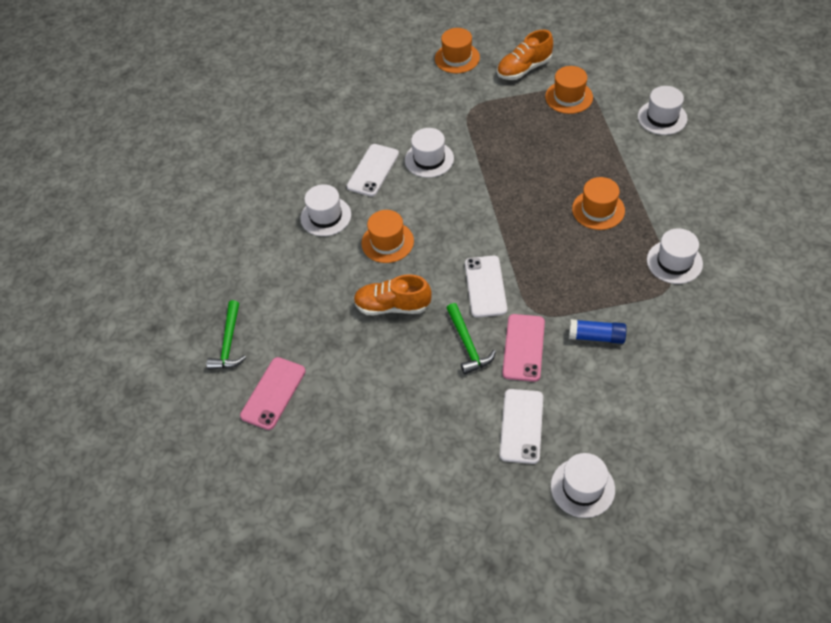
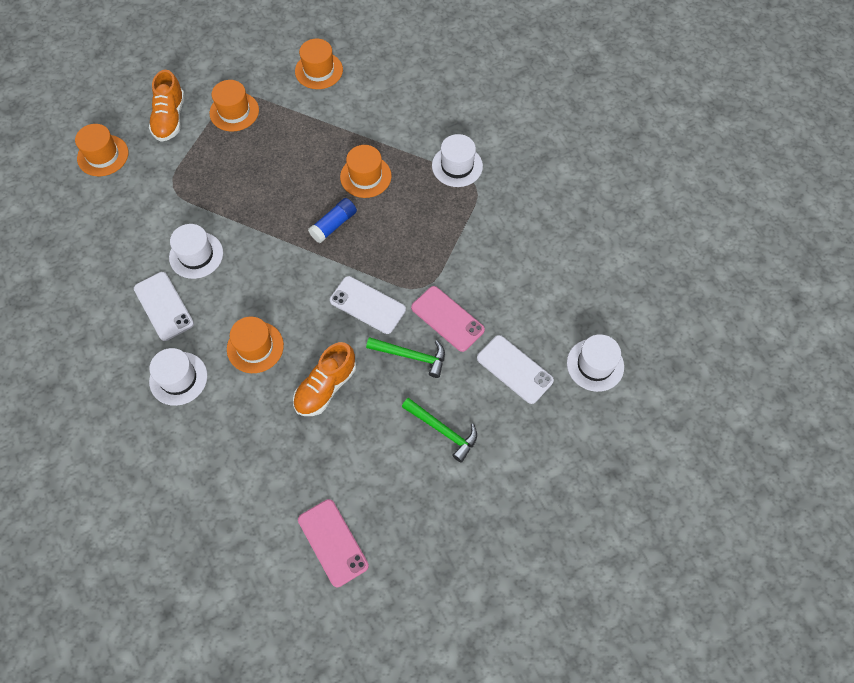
camera: 60 degrees left, 10 degrees up
(228, 343) = (245, 551): green hammer -> green hammer (443, 431)
(596, 337) = (478, 263): blue glue stick -> blue glue stick (333, 225)
(662, 117) = (319, 70): white hat -> orange hat

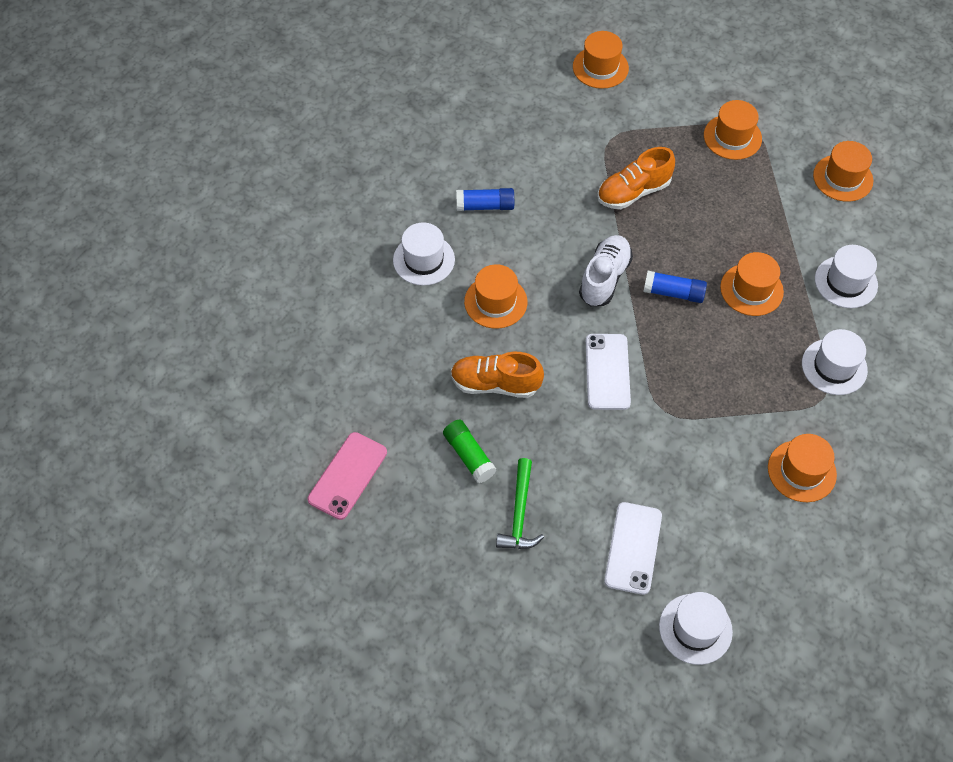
camera: 60 degrees right, 5 degrees down
(163, 306) = (485, 206): white phone -> blue glue stick
(170, 118) = (681, 92): orange shoe -> orange shoe (633, 192)
(196, 255) = (554, 200): white hat -> white hat (846, 282)
(289, 261) = (604, 278): none -> white shoe
(374, 440) = (469, 456): none -> green glue stick
(411, 356) = (579, 442): green hammer -> none
(447, 319) = (645, 453): pink phone -> none
(520, 232) = (801, 471): none -> orange hat

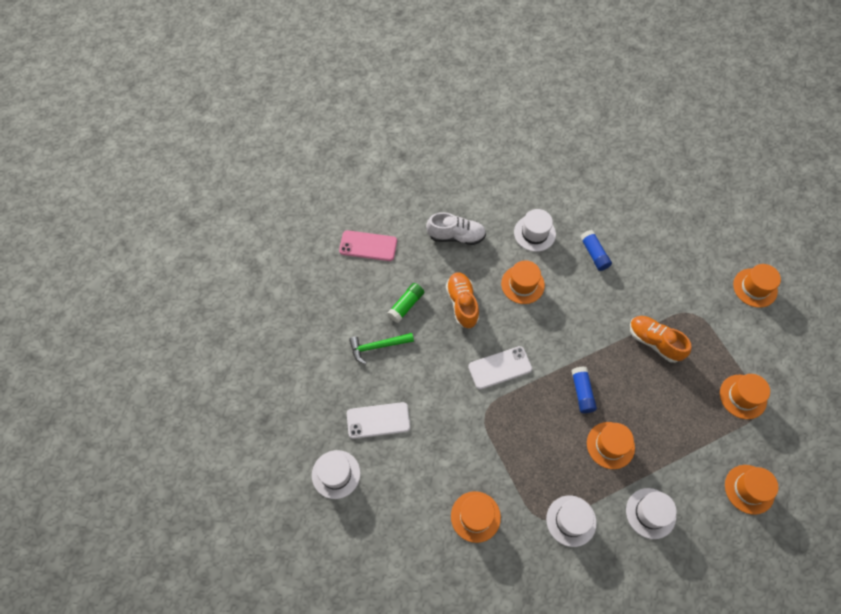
camera: 70 degrees right, 5 degrees up
(604, 278) = (572, 344): white shoe -> white shoe (456, 236)

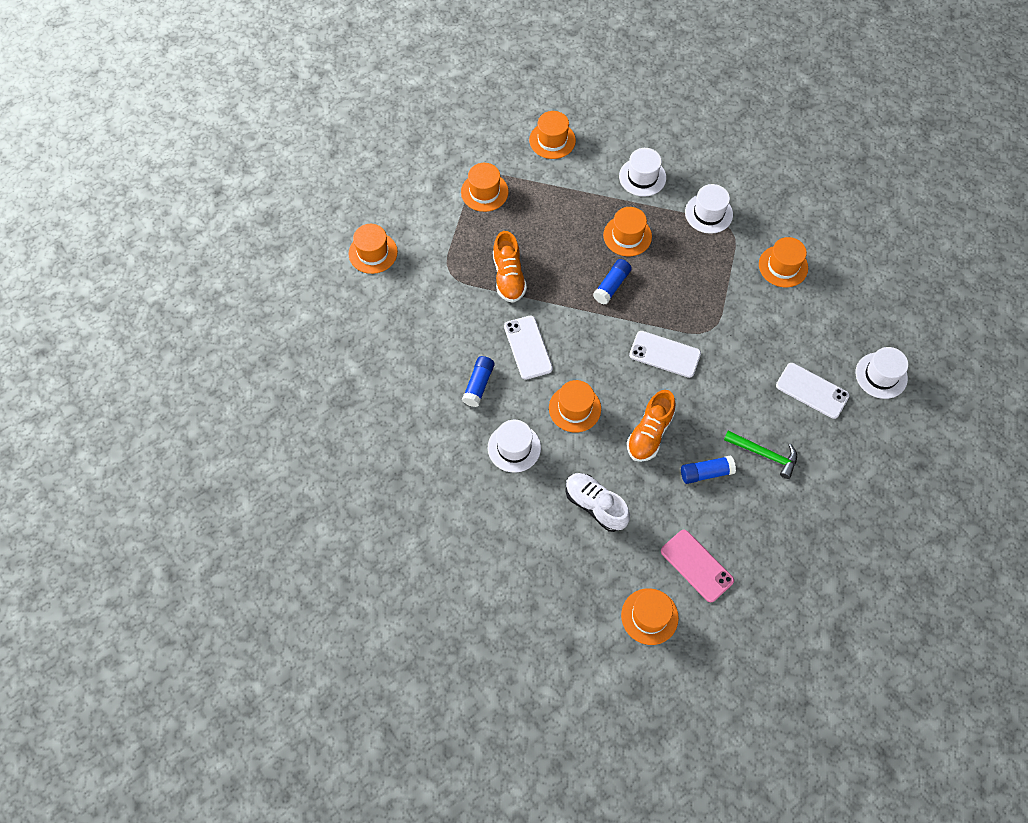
camera: 140 degrees left, 0 degrees up
(373, 200) = (649, 616): none -> orange hat
(406, 305) = (706, 473): green glue stick -> blue glue stick
(590, 301) = (528, 347): none -> white phone

